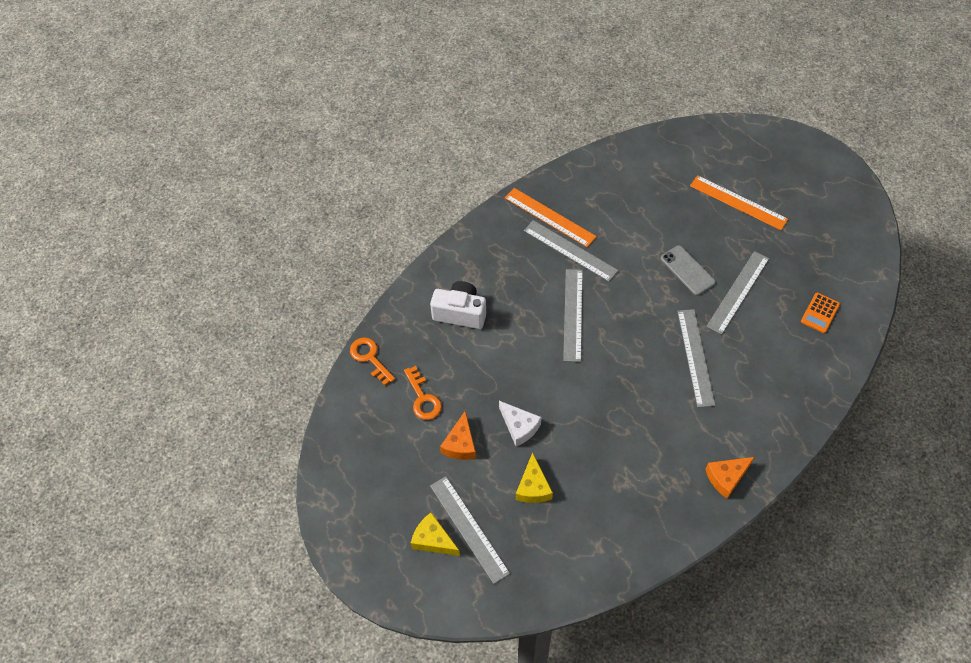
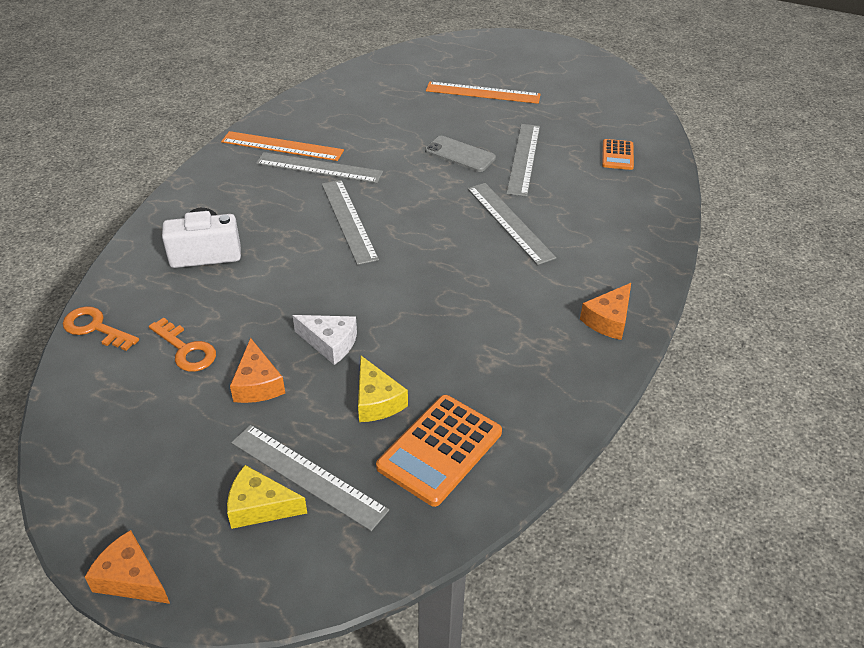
camera: 25 degrees left, 15 degrees down
(346, 560) = (131, 578): none -> orange cheese
(559, 541) = (439, 450): none -> orange calculator

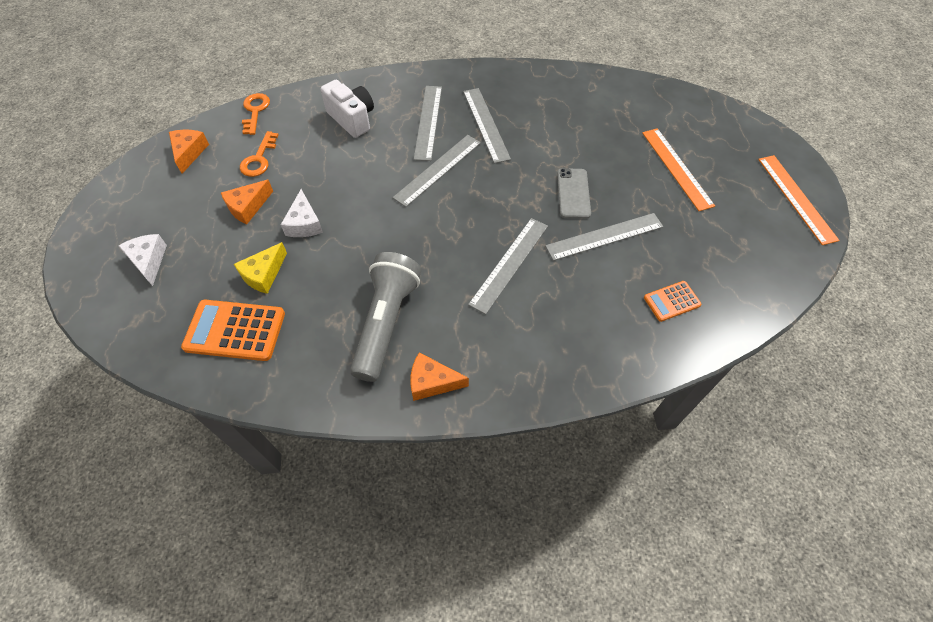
camera: 60 degrees right, 15 degrees up
(131, 578) = (78, 232): orange cheese -> orange cheese (189, 152)
(260, 506) = (148, 261): yellow cheese -> white cheese
(282, 146) = (494, 93): orange ruler -> orange ruler (796, 198)
(307, 476) = (182, 271): grey ruler -> grey ruler (428, 122)
(517, 326) = (386, 322): none -> grey flashlight

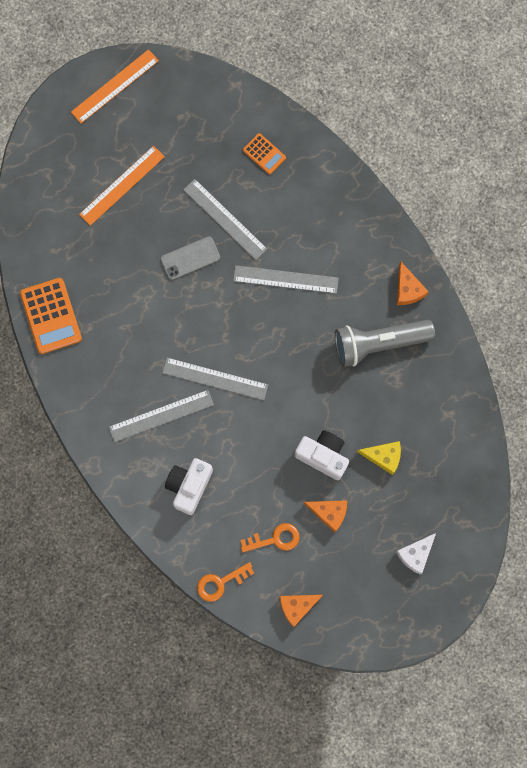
camera: 115 degrees left, 20 degrees up
(235, 330) = (437, 446): orange calculator -> orange calculator (51, 316)
(304, 223) = (323, 456): white cheese -> white camera
(486, 124) = (140, 363): grey ruler -> none

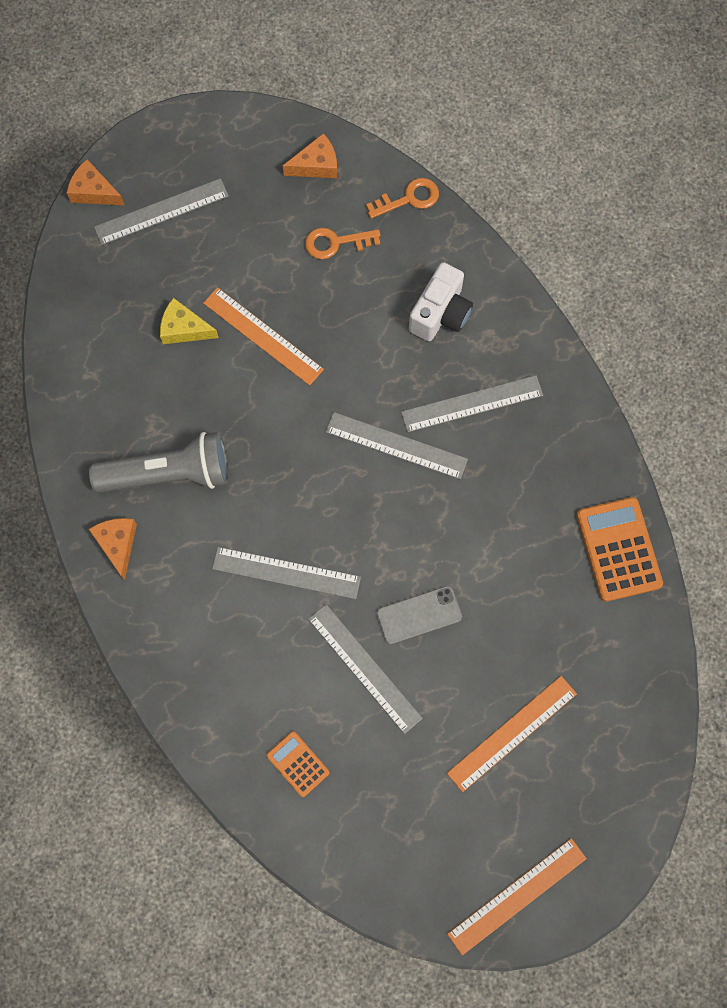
camera: 175 degrees left, 5 degrees down
(323, 456) = (263, 336): white camera -> orange ruler
(329, 513) = (263, 267): orange cheese -> orange cheese (94, 191)
(415, 554) = (161, 211): white cheese -> grey ruler

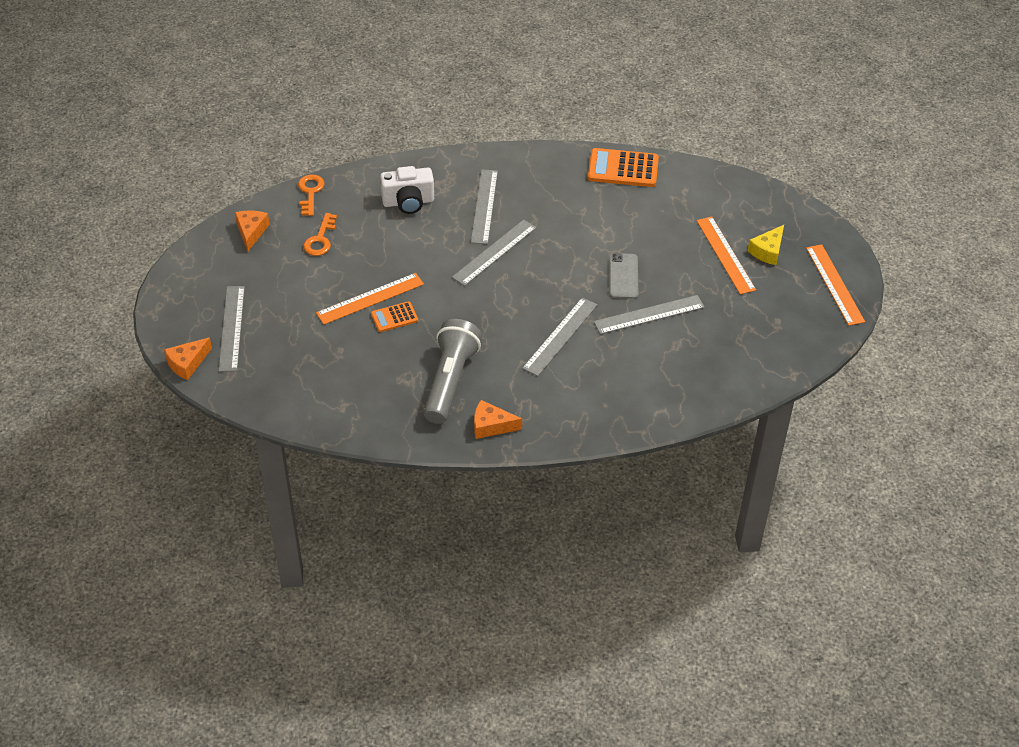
camera: 70 degrees left, 25 degrees down
(184, 328) = (337, 341): yellow cheese -> yellow cheese (767, 251)
(298, 764) = (703, 369): orange calculator -> orange calculator (394, 317)
(440, 313) = (408, 202): white camera -> white camera turned 120 degrees clockwise

